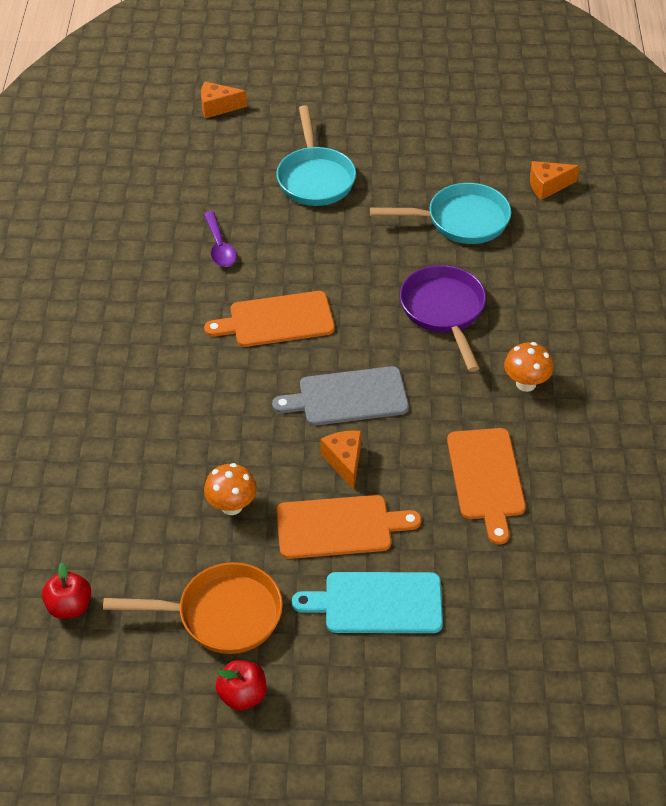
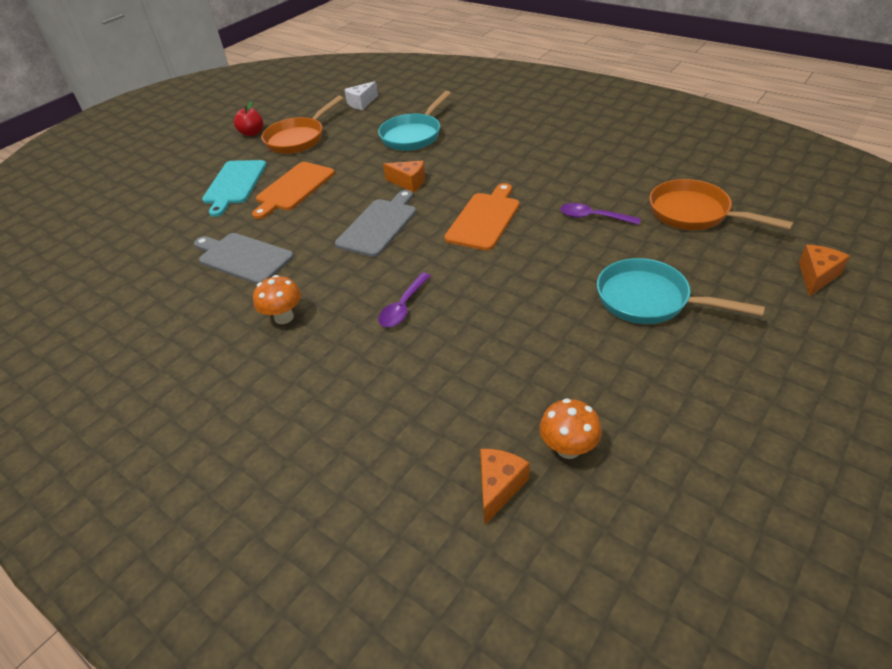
camera: 130 degrees right, 5 degrees down
(69, 606) = (361, 103): red apple -> white cheese
(169, 187) = (694, 214): none -> orange pan
(231, 506) = (356, 158): orange mushroom -> orange mushroom (568, 448)
(344, 462) = (332, 205): orange cheese -> orange cheese (409, 182)
(377, 603) = (234, 184): turquoise cutting board -> turquoise cutting board turned 150 degrees clockwise
(444, 312) = (403, 307): purple pan -> purple spoon
(461, 220) = (504, 376): turquoise pan -> turquoise pan (413, 135)
(486, 478) = (243, 257): orange cutting board -> grey cutting board

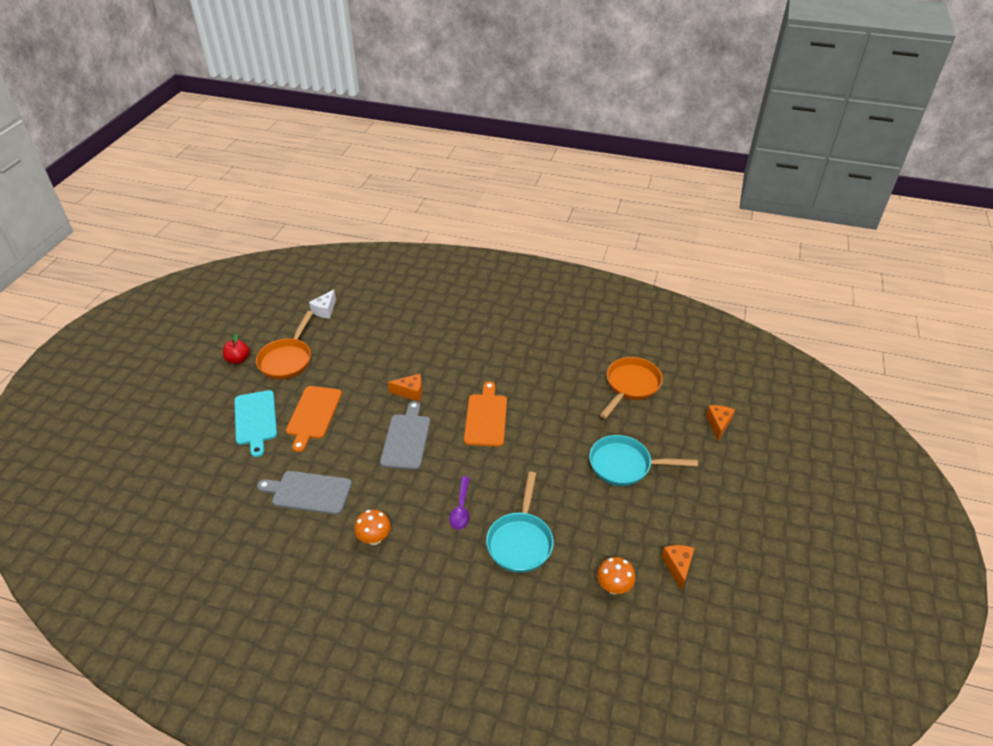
camera: 25 degrees left, 0 degrees up
(413, 135) = (390, 341): turquoise pan -> turquoise pan (520, 541)
(499, 487) = (583, 624): orange cheese -> orange cheese (677, 567)
(593, 217) = (563, 401): purple spoon -> none
(694, 214) = (630, 386): orange pan -> orange pan turned 105 degrees clockwise

